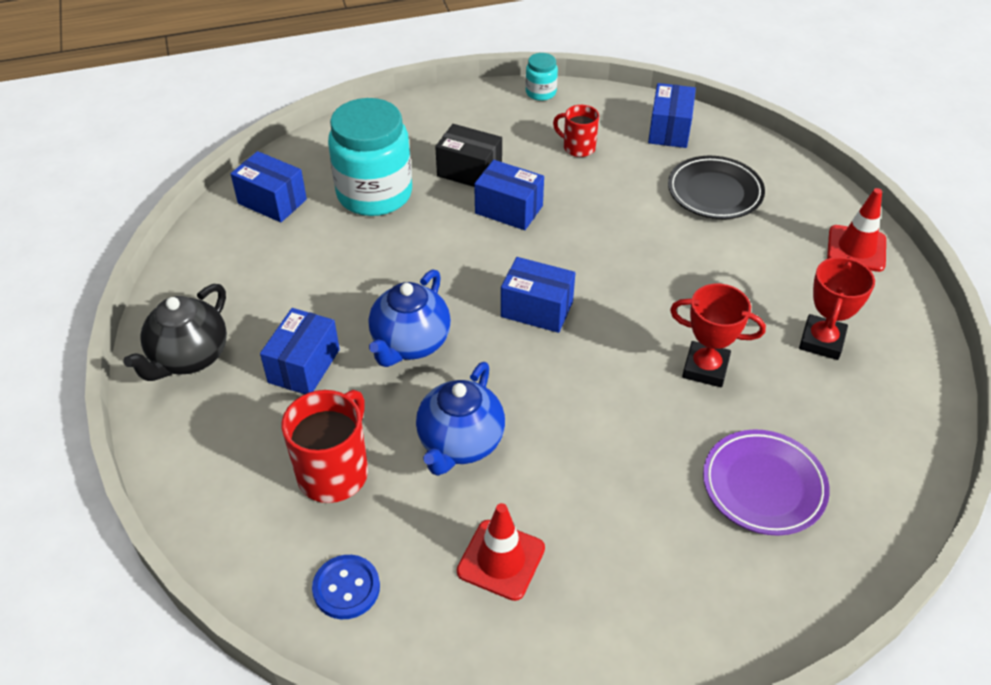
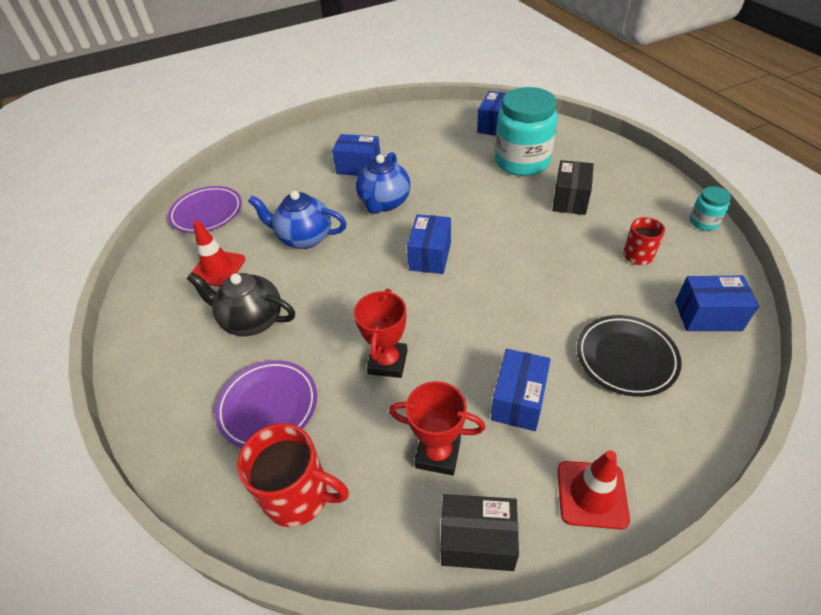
camera: 85 degrees right, 0 degrees up
(189, 357) = (359, 129): black teapot -> black teapot (252, 320)
(334, 472) = (282, 194): red mug -> red mug (299, 495)
(346, 588) = (207, 213): blue button -> purple plate
(410, 343) = (384, 203): blue teapot -> blue teapot turned 90 degrees counterclockwise
(509, 209) = (535, 226): blue box -> blue box (518, 400)
(905, 327) = (477, 540): none -> black box

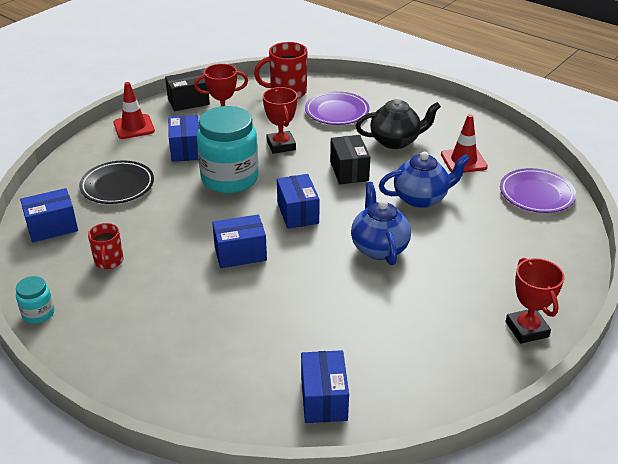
camera: 150 degrees right, 10 degrees down
(341, 130) = (526, 329): none -> red trophy
(359, 167) = (446, 281): blue box -> blue box (240, 253)
(522, 162) = (258, 342): turquoise jar -> turquoise jar (230, 179)
(570, 199) = (185, 303): black box -> black box (349, 171)

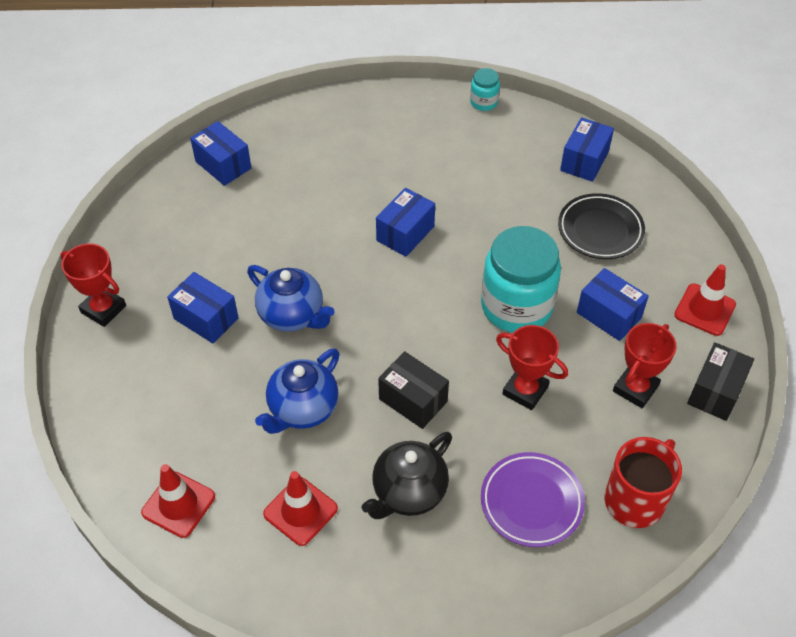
camera: 140 degrees right, 15 degrees up
(109, 261) = (496, 163): red mug -> none
(298, 213) = (405, 307): blue box -> blue box (206, 318)
(536, 194) = (178, 504): purple plate -> red traffic cone

